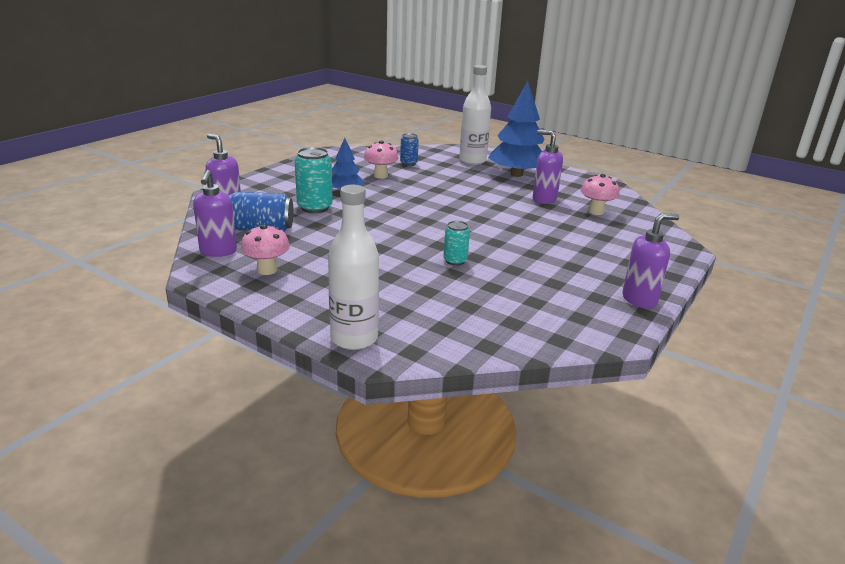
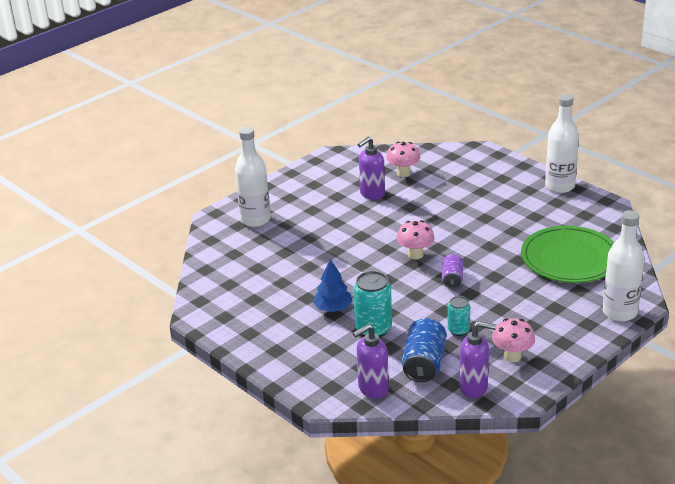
camera: 75 degrees left, 5 degrees up
(380, 176) = (289, 283): pink mushroom -> pink mushroom (415, 254)
(404, 238) = (452, 279): none -> purple can
(408, 163) = (254, 262): blue can -> none
(455, 261) = (497, 256): turquoise can -> turquoise can (458, 330)
(467, 305) = (570, 258): none -> green plate
(516, 174) = (303, 199): blue tree -> none
(640, 300) = (559, 186): purple soap dispenser -> white bottle

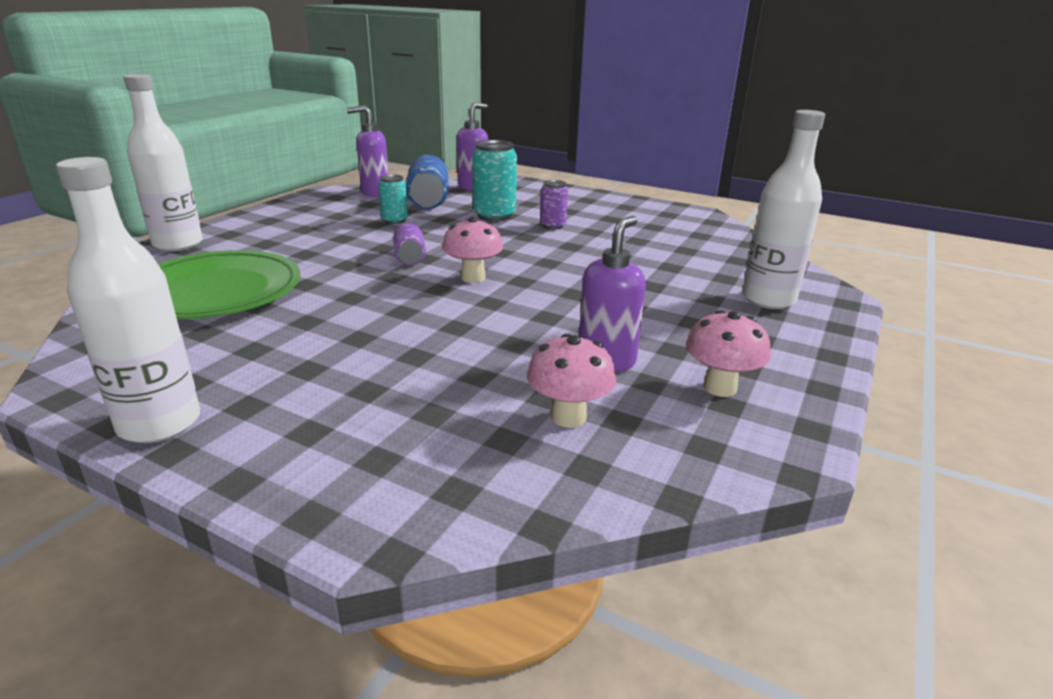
camera: 160 degrees right, 5 degrees down
(333, 308) = (552, 226): blue tree -> purple can
(512, 356) = (332, 209): pink mushroom -> pink mushroom (719, 387)

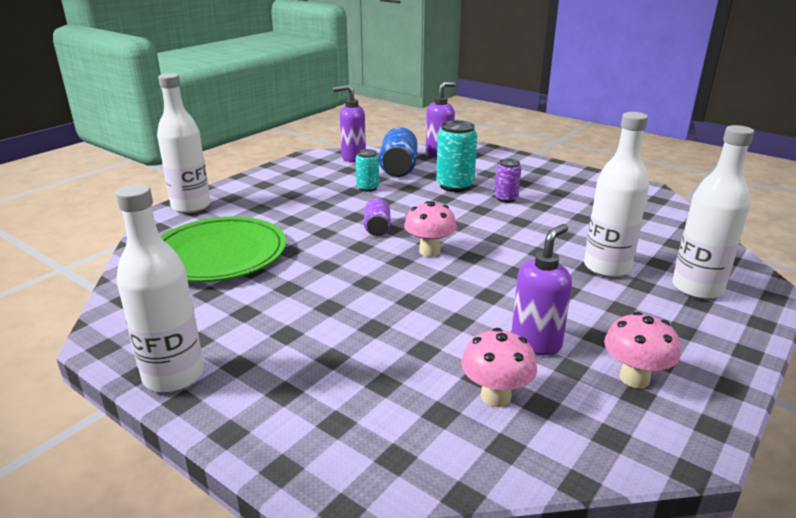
camera: 10 degrees right, 0 degrees up
(671, 284) = (607, 267): none -> white bottle

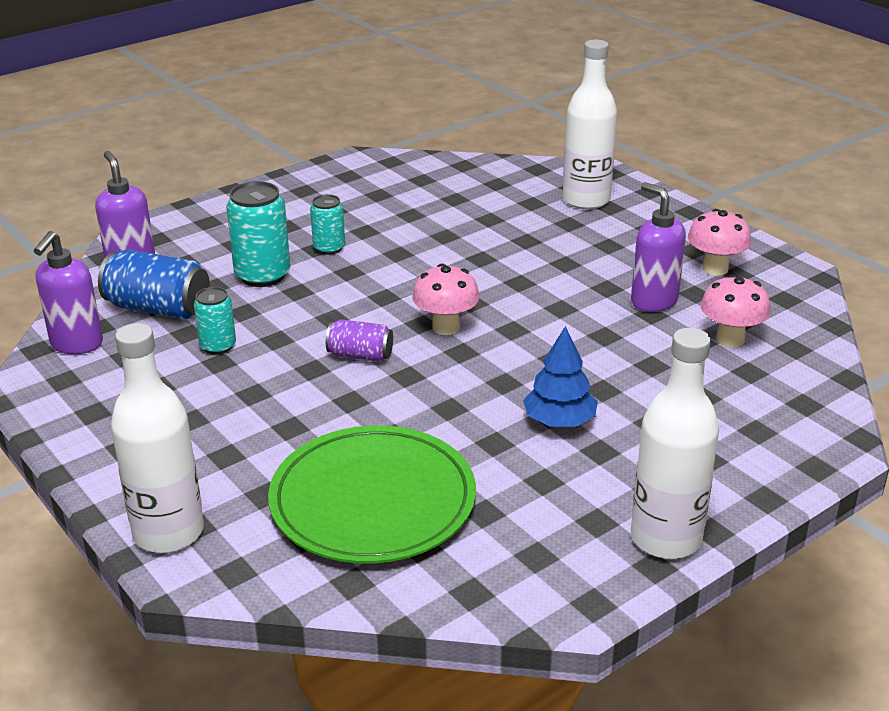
camera: 75 degrees left, 5 degrees up
(322, 311) = (559, 421): none -> blue tree
(506, 199) = (329, 248): purple can -> turquoise can
(607, 267) = (530, 231): white bottle -> none

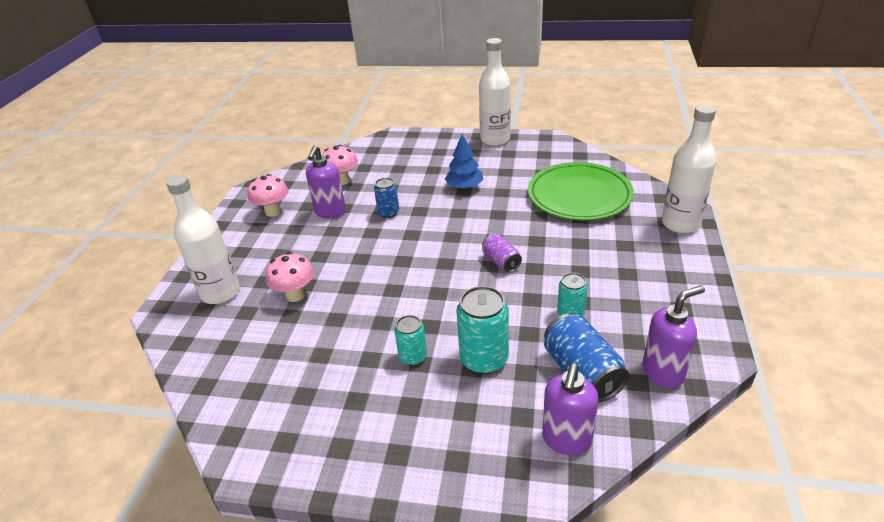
camera: 130 degrees left, 5 degrees up
(446, 327) = (438, 253): pink mushroom -> pink mushroom (295, 295)
(586, 336) = (388, 213): none -> blue can

